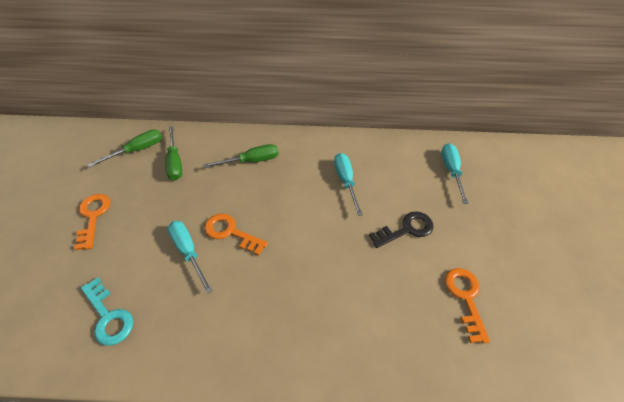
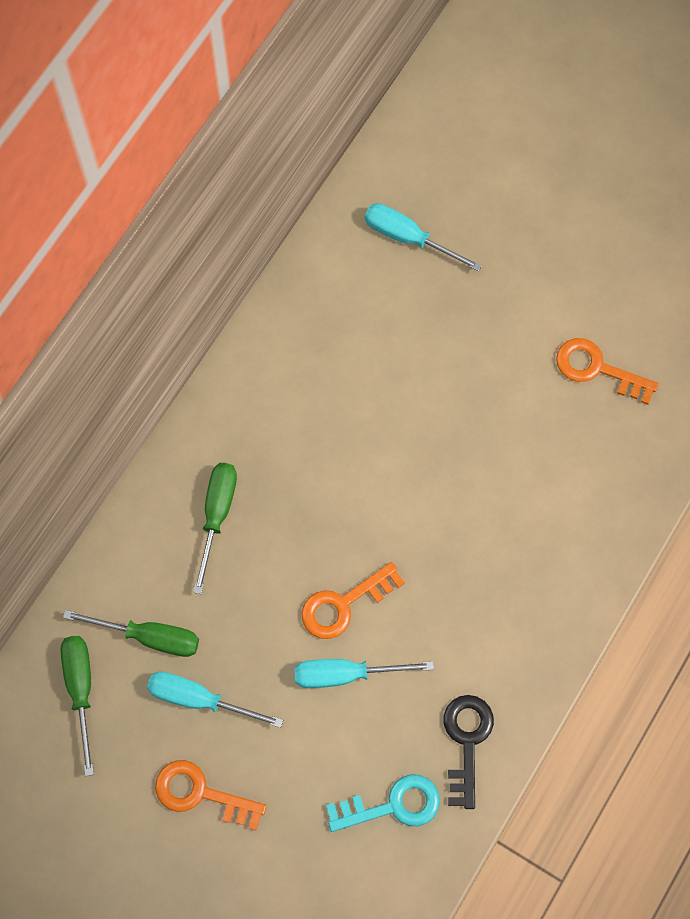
camera: 60 degrees left, 20 degrees up
(345, 181) = (341, 398): turquoise screwdriver -> turquoise screwdriver (199, 699)
(406, 229) = (469, 370): black key -> black key (467, 742)

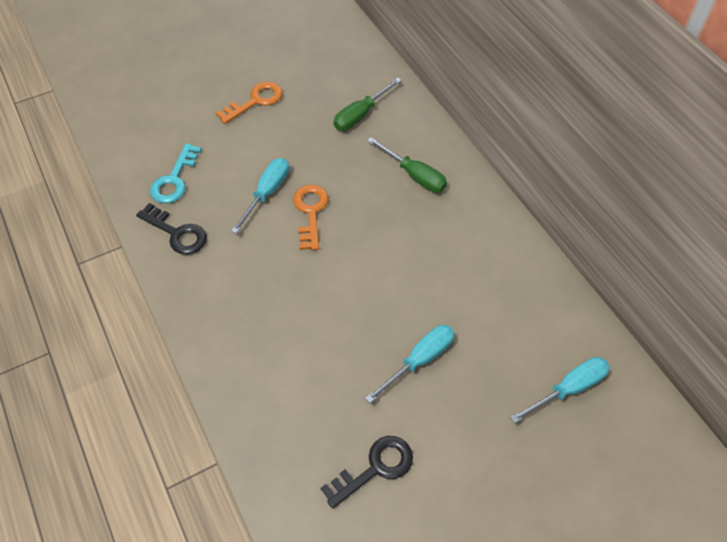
camera: 120 degrees right, 15 degrees down
(81, 690) = (352, 76): green screwdriver -> none
(199, 699) = (307, 121): turquoise screwdriver -> turquoise screwdriver (419, 360)
(597, 369) = (375, 468): orange key -> black key

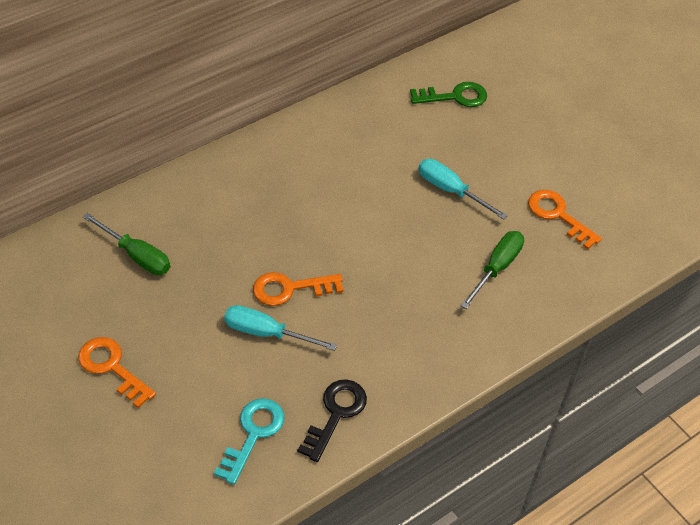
camera: 100 degrees left, 5 degrees down
(174, 179) = (253, 434): turquoise key -> turquoise key turned 75 degrees counterclockwise
(375, 468) = (558, 215): black key -> orange key
(414, 175) = (229, 202): green screwdriver -> green screwdriver (496, 268)
(568, 389) = (454, 97): turquoise screwdriver -> green key

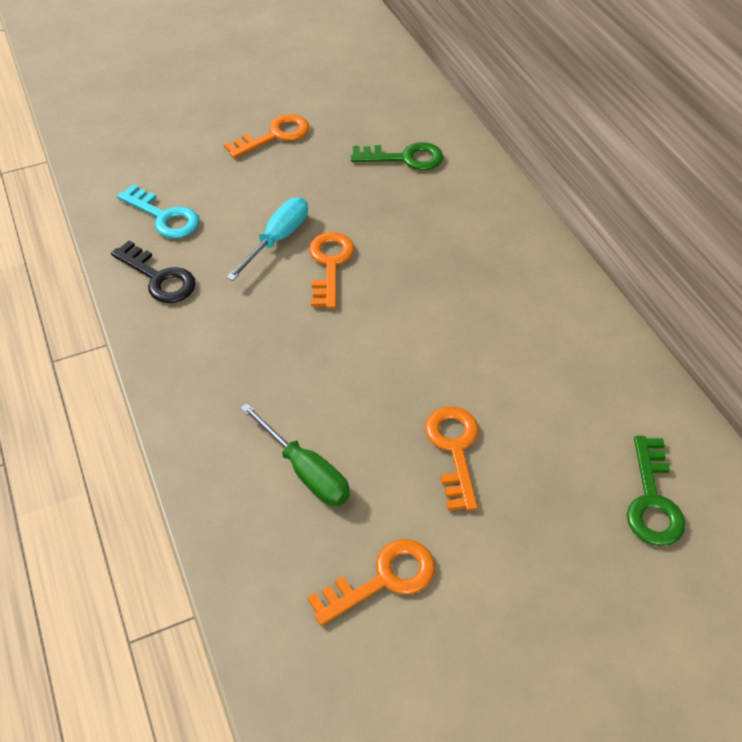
camera: 105 degrees right, 0 degrees up
(136, 255) = (404, 158): green screwdriver -> green key
(450, 190) = (454, 450): turquoise screwdriver -> orange key

